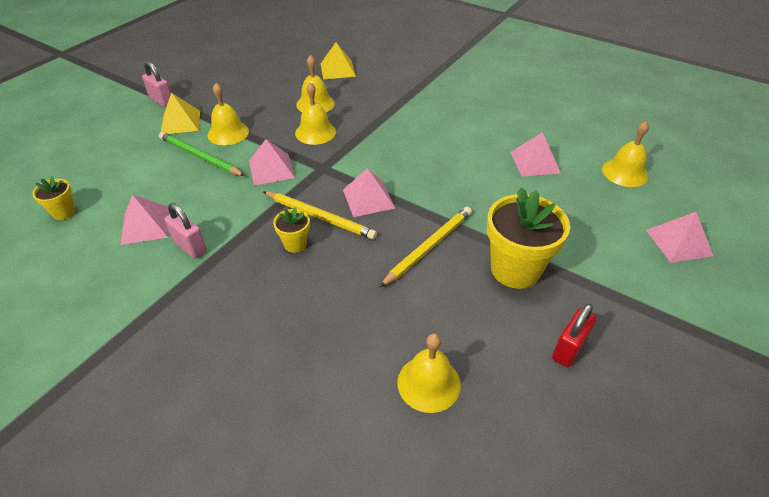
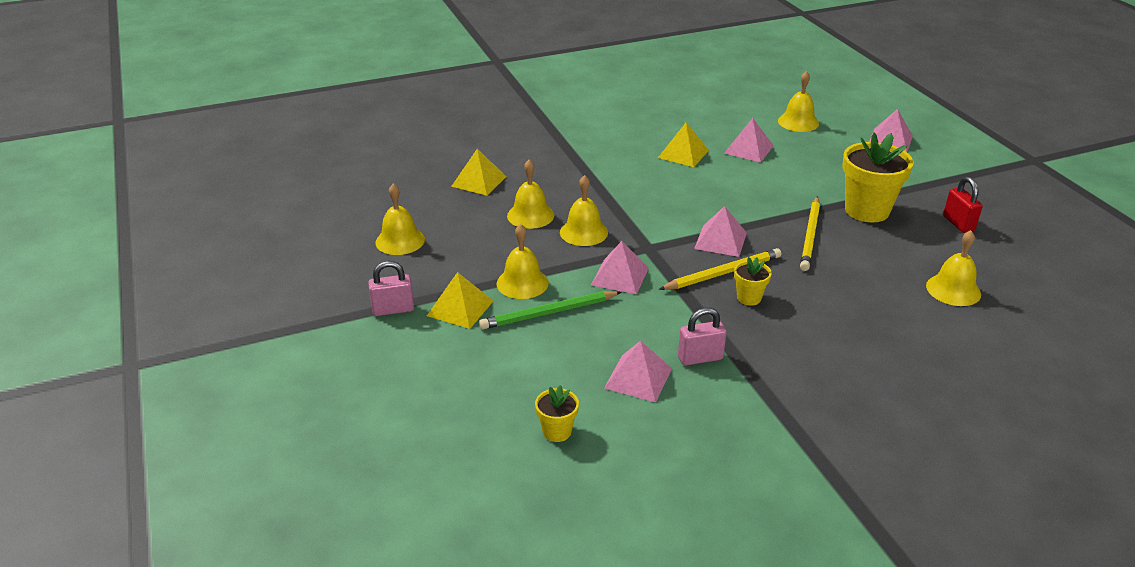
camera: 55 degrees left, 10 degrees down
(239, 73) = (400, 241): none -> yellow bell
(428, 247) = (810, 236): yellow pencil -> yellow pencil turned 150 degrees counterclockwise
(482, 133) = (683, 154): none -> yellow pyramid

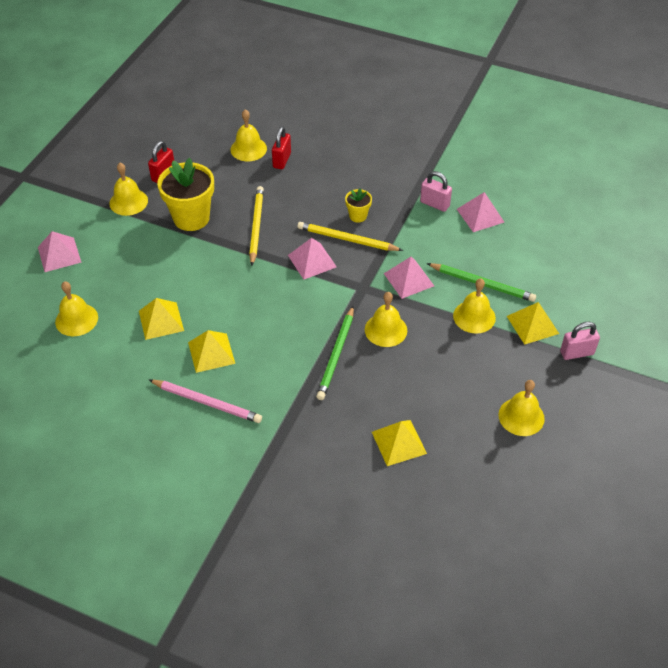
camera: 135 degrees left, 15 degrees up
(393, 310) = (576, 353): pink padlock -> pink padlock turned 45 degrees counterclockwise
(530, 215) = (402, 373): yellow bell -> yellow bell (128, 202)
(557, 431) = (553, 217): yellow flower pot -> none
(596, 198) = (336, 355): none -> green pencil
(638, 134) = (207, 402): none -> pink pencil
(748, 149) = (161, 320): pink pyramid -> yellow pyramid
(810, 236) = (256, 226): yellow pencil -> yellow pencil turned 60 degrees counterclockwise
(906, 300) = (282, 160): none -> red padlock

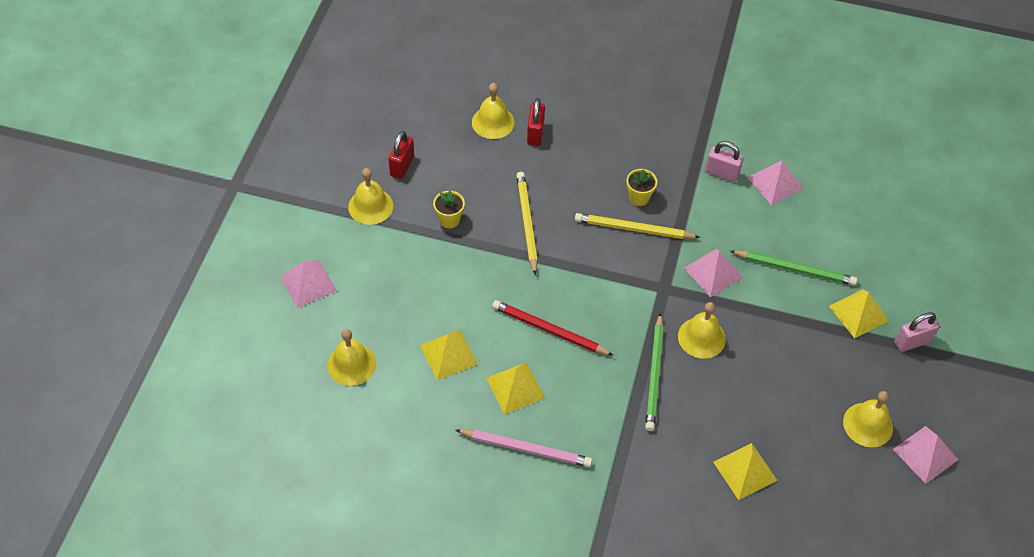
camera: 10 degrees left, 5 degrees up
(191, 218) = (449, 220): yellow flower pot -> yellow flower pot, size x0.49
(253, 310) = (549, 330): none -> red pencil
(312, 261) = (600, 260): pink pyramid -> pink pyramid (925, 454)
(474, 316) = (794, 310): yellow bell -> none

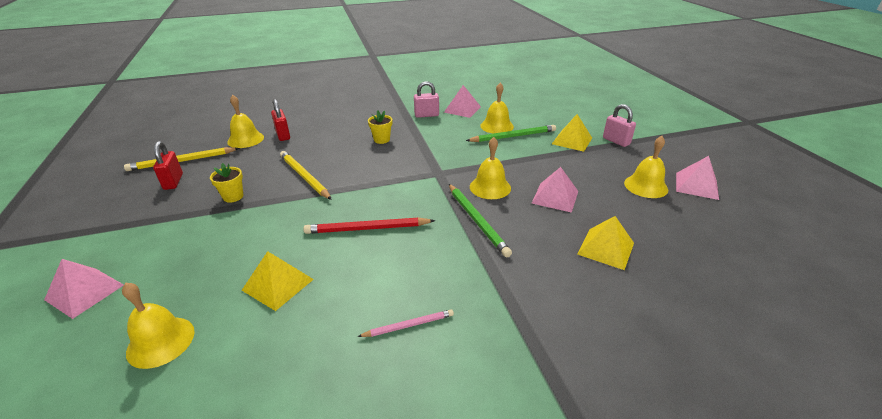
camera: 30 degrees left, 20 degrees down
(370, 206) = (148, 213): yellow bell -> yellow bell (497, 126)
(515, 387) = (363, 280): yellow pyramid -> none
(526, 449) = (409, 325): pink pencil -> pink pencil, size x0.59
(633, 229) = (390, 154): yellow pencil -> yellow pencil (182, 161)
(713, 272) = (464, 154): pink pyramid -> pink pyramid (555, 197)
(912, 342) = (616, 141): pink padlock -> pink padlock turned 75 degrees counterclockwise

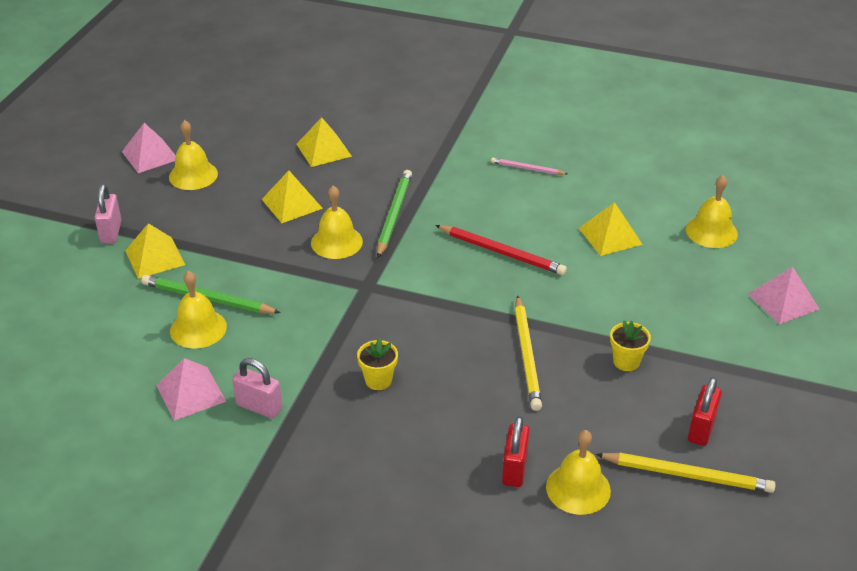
camera: 145 degrees left, 5 degrees up
(555, 197) = (292, 203): pink pyramid -> yellow pyramid

